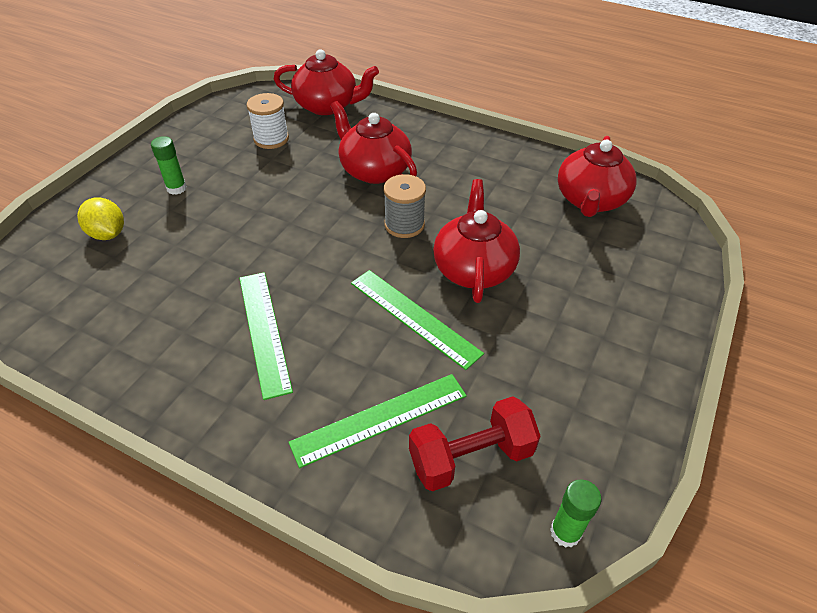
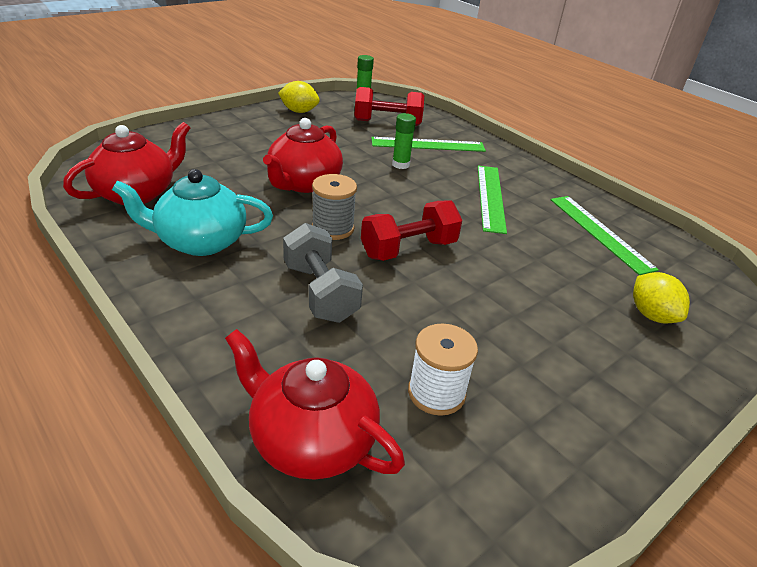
camera: 160 degrees left, 10 degrees down
(176, 188) = (580, 350): green glue stick -> green glue stick (400, 164)
(328, 227) = (408, 249): none -> red dumbbell
(374, 170) = (320, 292): red teapot -> grey dumbbell
(414, 317) = (375, 173): green ruler -> green ruler (600, 233)
(490, 177) = (200, 241): none -> turquoise teapot
(614, 420) = (299, 111): none -> yellow lemon

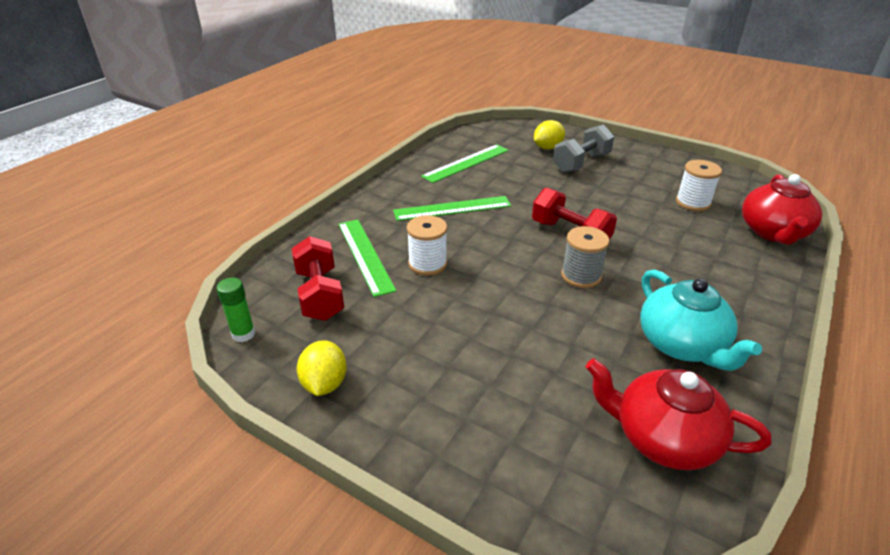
camera: 105 degrees left, 0 degrees up
(303, 183) = (521, 316): red teapot -> none
(320, 292) = (665, 260): grey dumbbell -> grey dumbbell (581, 163)
(400, 164) = (427, 264): green glue stick -> white spool

